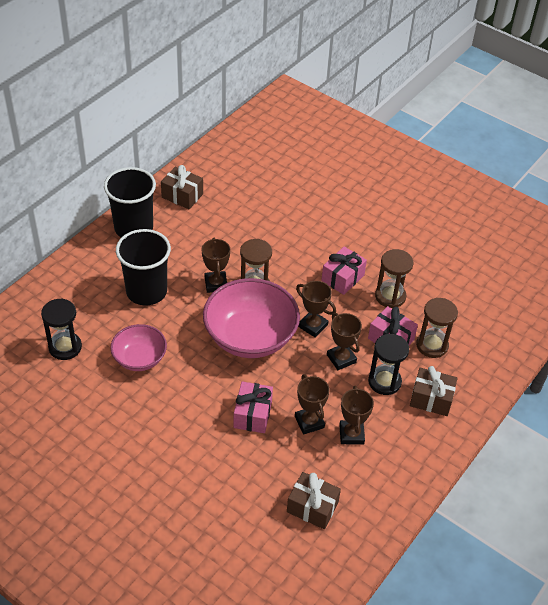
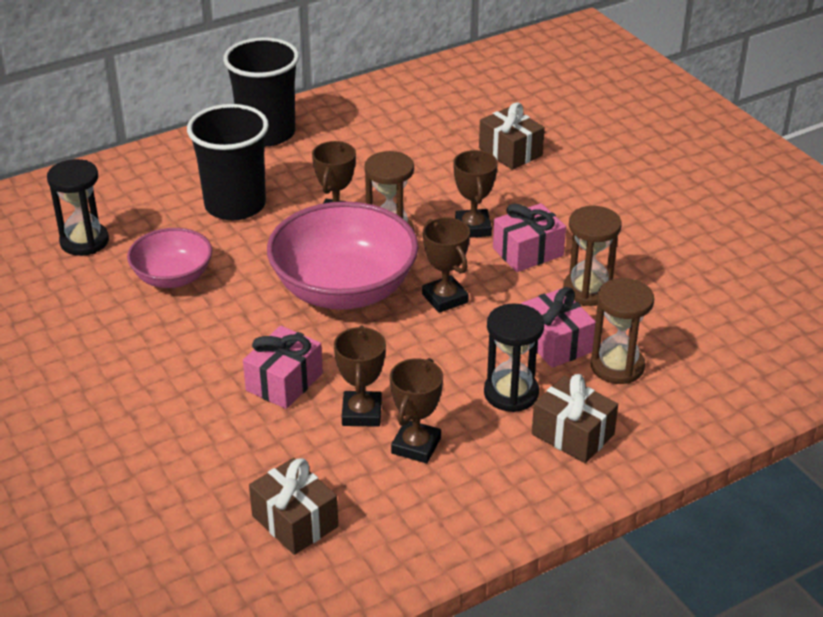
camera: 25 degrees right, 10 degrees down
(182, 195) = (357, 111): brown gift -> brown gift (510, 152)
(341, 358) = (462, 348): brown trophy -> brown trophy (473, 228)

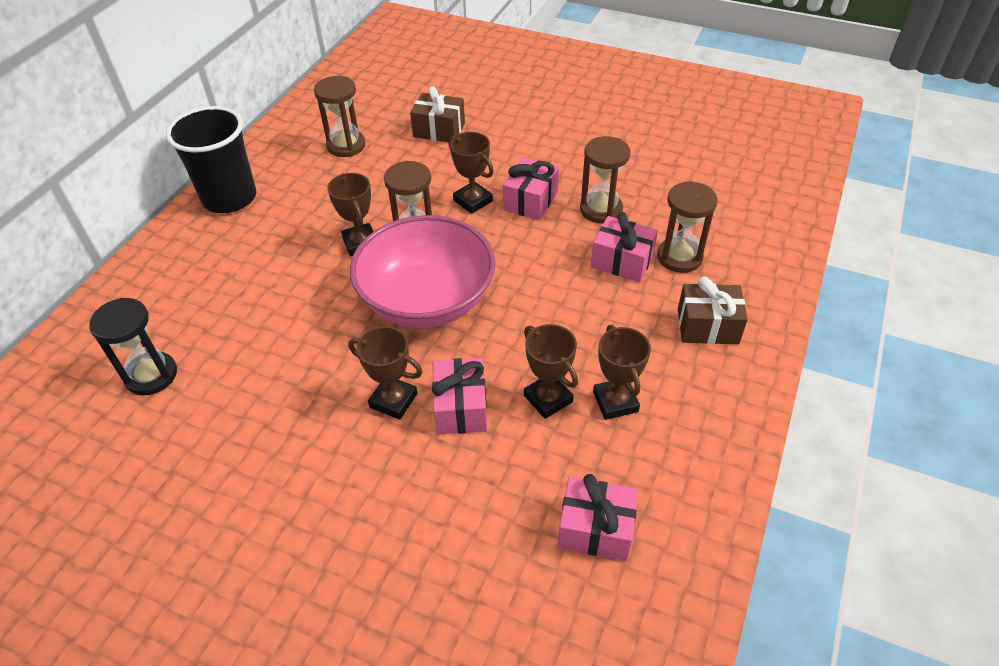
camera: 35 degrees left, 10 degrees up
(173, 277) = (270, 366): pink bowl -> none
(235, 205) = (263, 273): black cup -> none
(295, 521) = (595, 529): brown gift -> pink gift
(409, 130) = (346, 145): none -> brown hourglass
(445, 298) = (510, 267): brown trophy -> brown trophy (393, 400)
(511, 393) = (634, 318): black hourglass -> none

